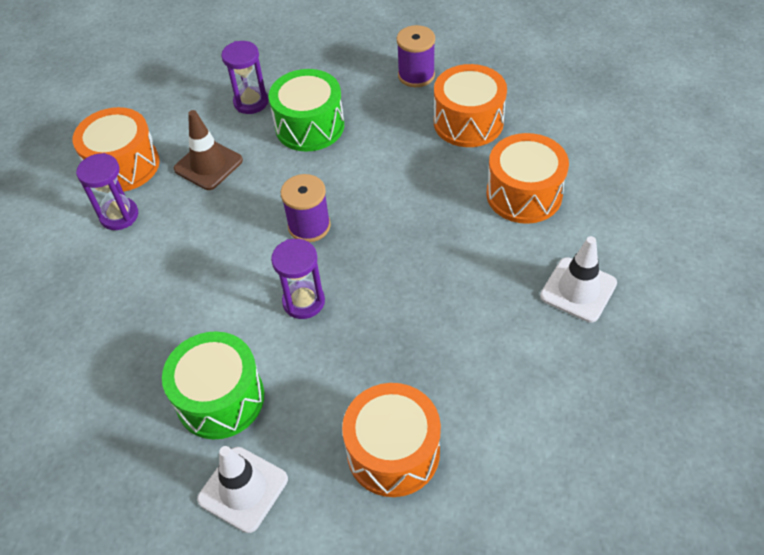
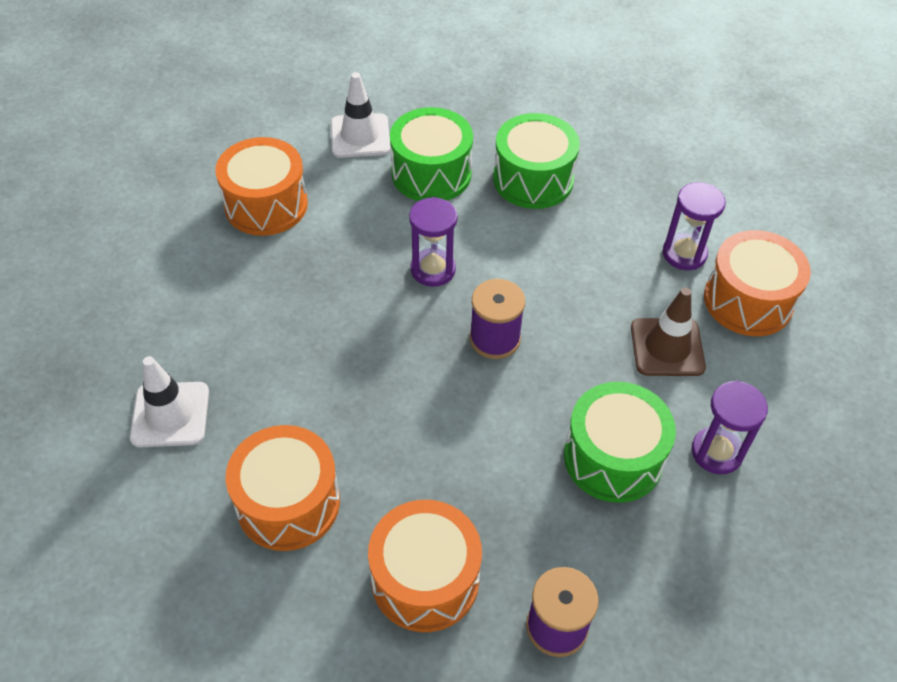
camera: 140 degrees right, 0 degrees up
(146, 340) = (533, 179): none -> green drum

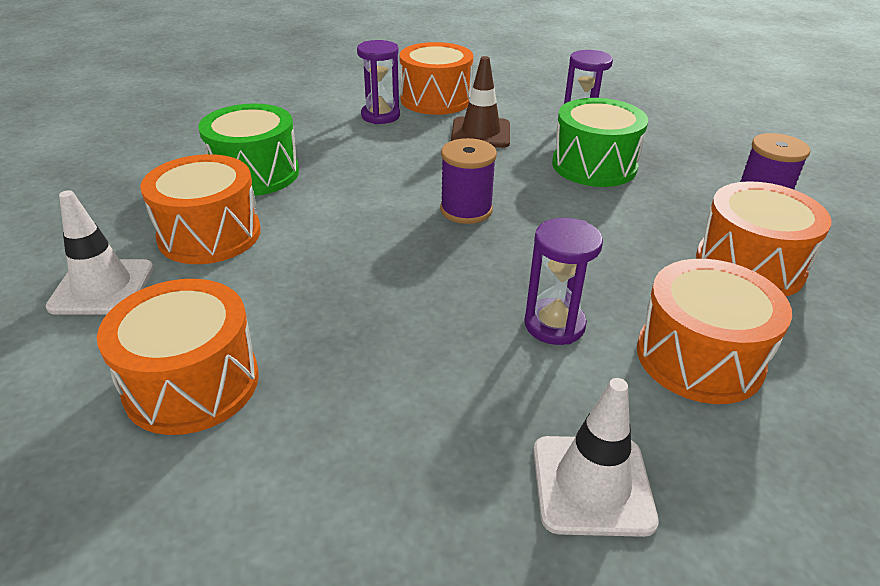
camera: 85 degrees left, 15 degrees down
(431, 173) = (209, 234): green drum -> orange drum
(433, 269) = (364, 241): purple hourglass -> purple hourglass (554, 325)

